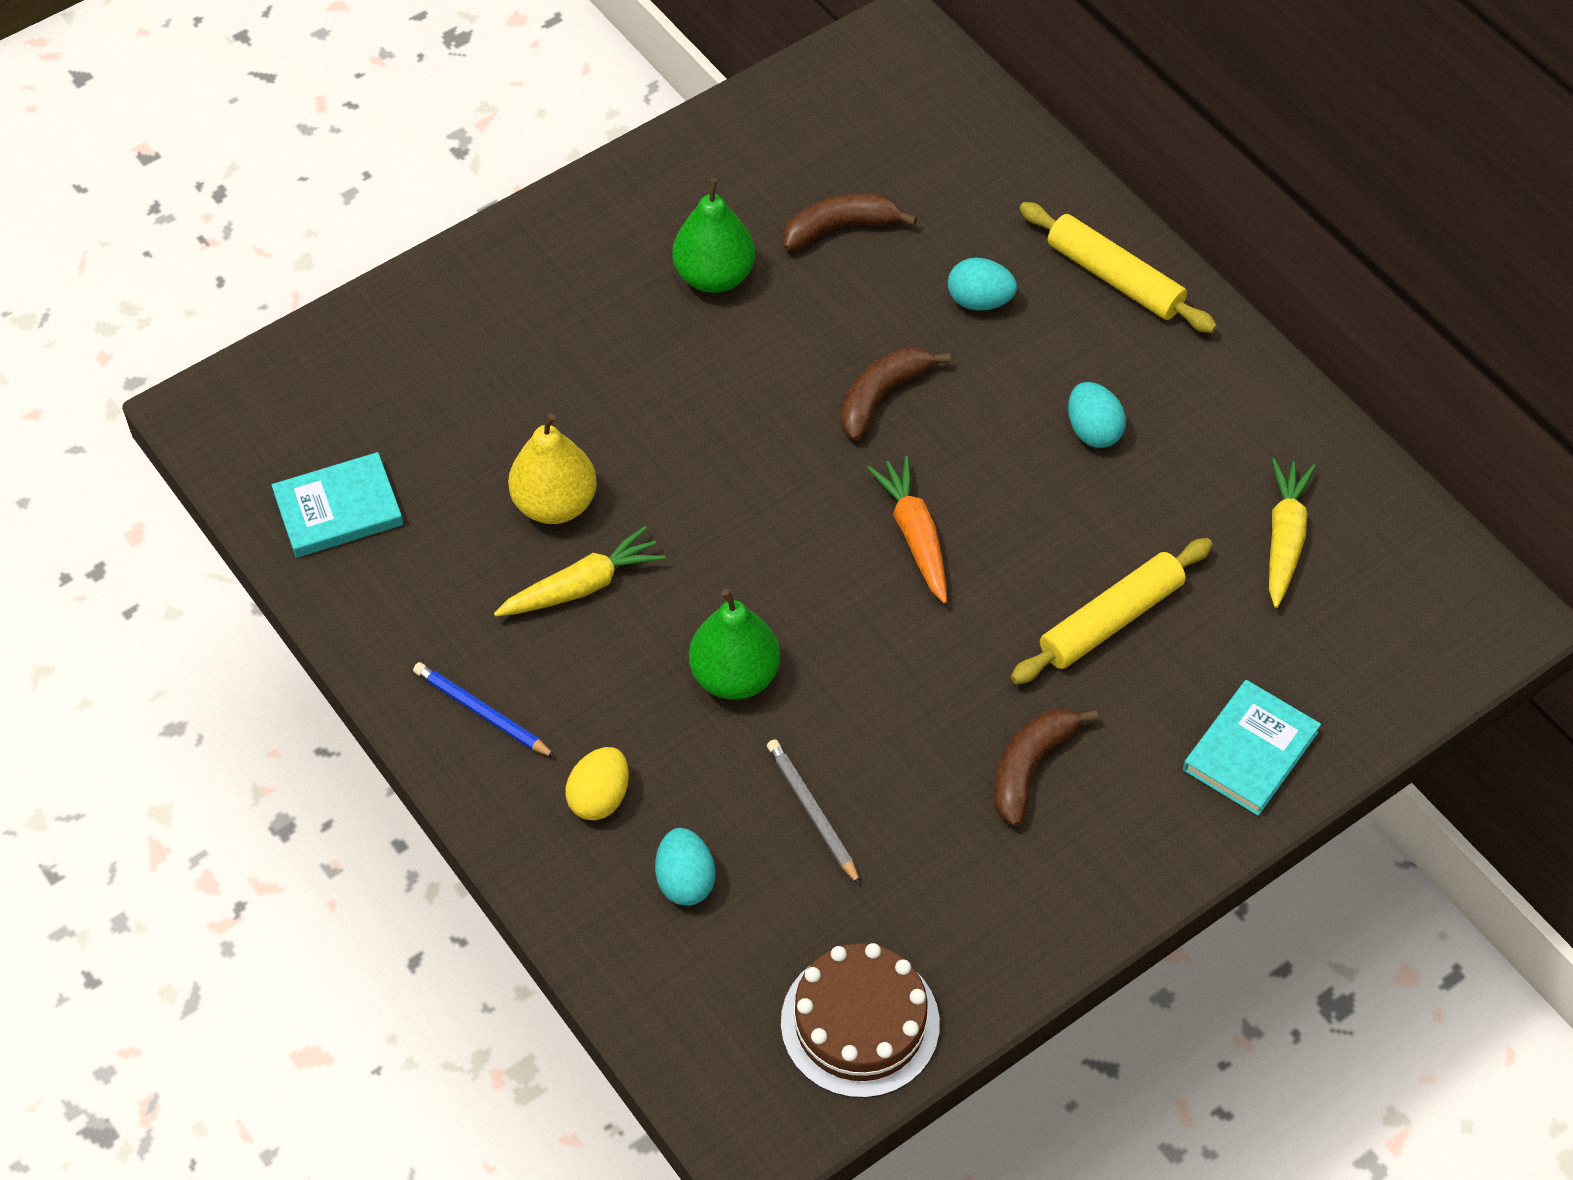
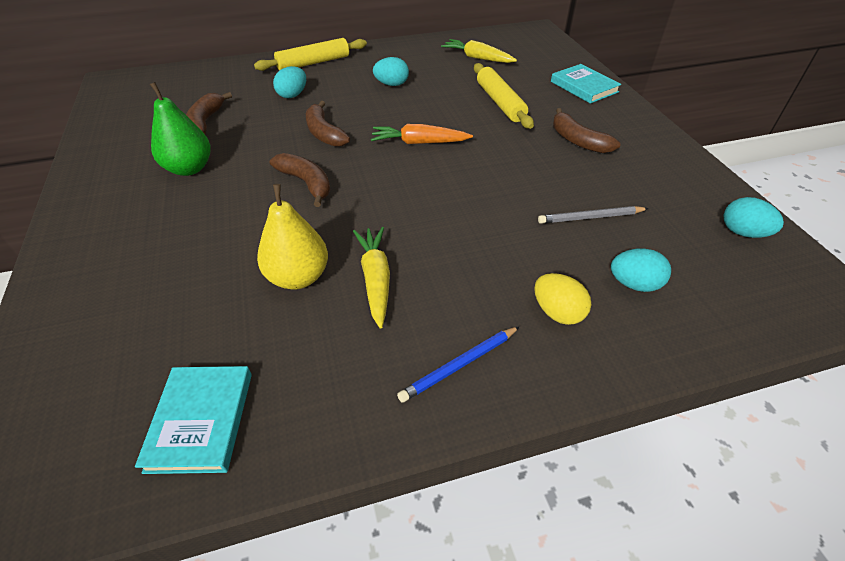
camera: 70 degrees left, 10 degrees down
(735, 676) = (481, 226): green pear -> none
(741, 430) = (306, 183): none -> brown banana
(860, 1023) = (742, 232): brown cake -> turquoise egg

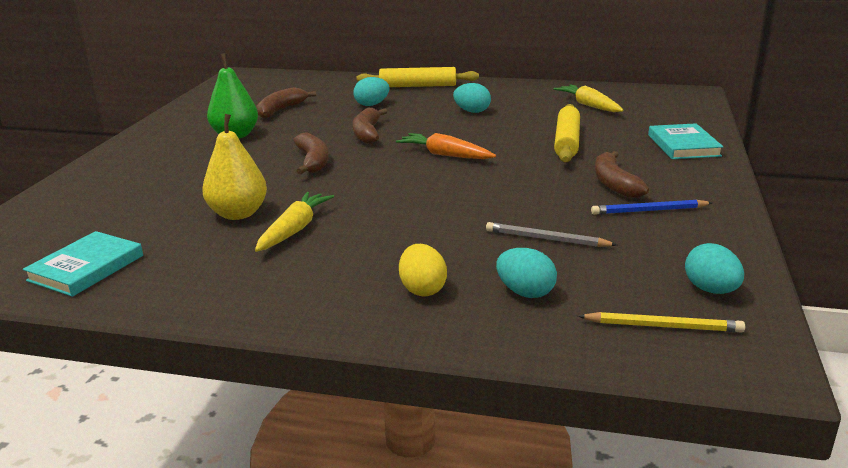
camera: 30 degrees right, 20 degrees down
(459, 365) = (295, 295): blue pencil -> blue pencil (649, 210)
(752, 282) = (663, 326): none -> yellow pencil

